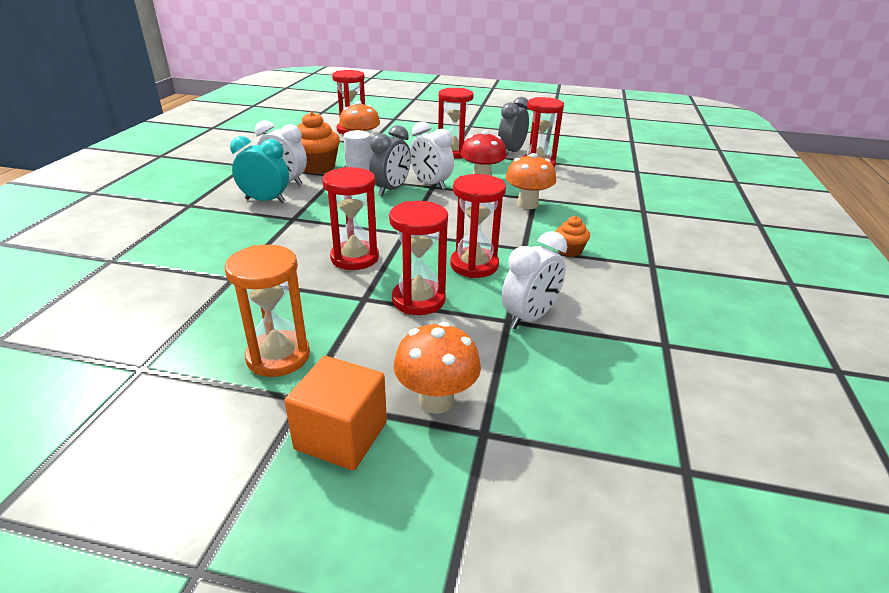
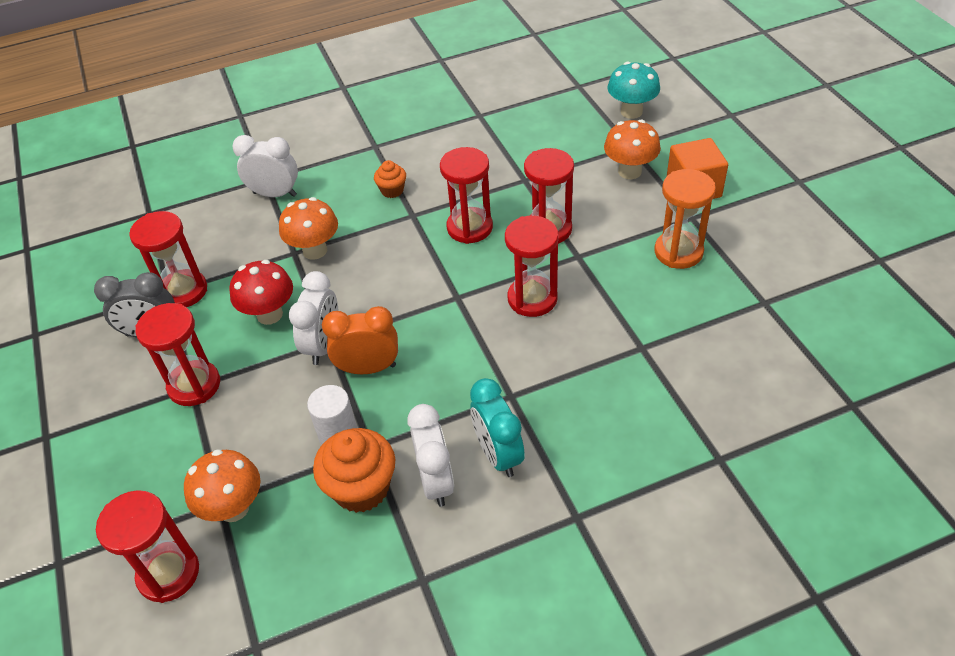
camera: 120 degrees left, 15 degrees up
(391, 190) = (368, 368): grey clock -> orange clock
(529, 317) = (511, 173): white clock -> white clock (275, 194)
(565, 488) = (631, 112): none -> turquoise mushroom

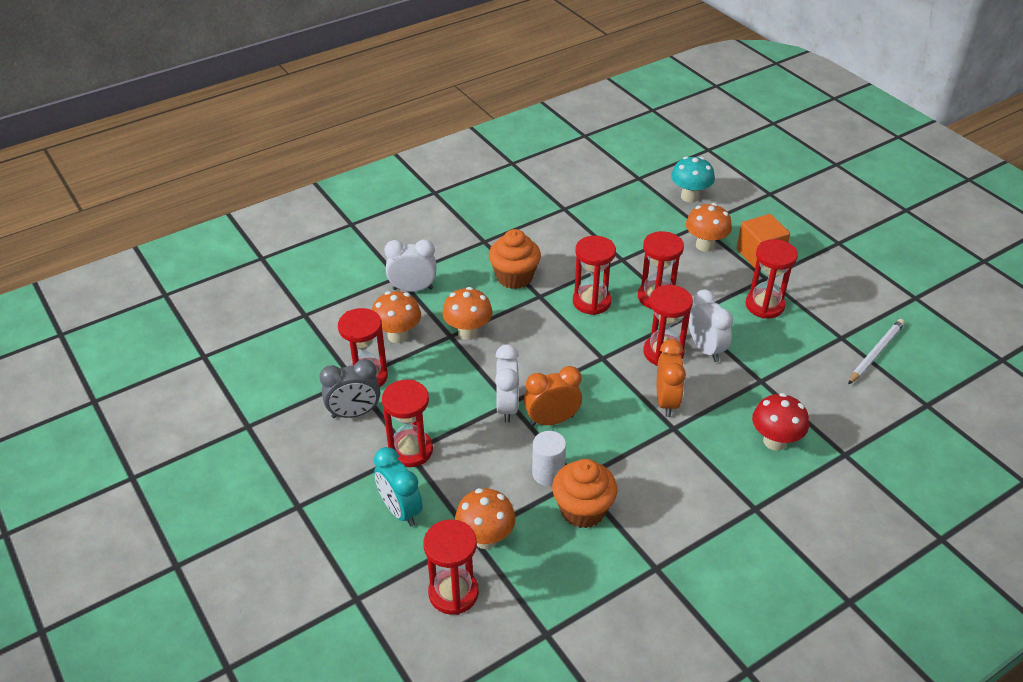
camera: 15 degrees left, 5 degrees down
(236, 246) = (398, 335): none -> orange mushroom
(269, 314) = (451, 387): red mushroom -> red mushroom (775, 441)
(392, 190) = (514, 277): orange cupcake -> orange cupcake, size x1.86
(436, 481) = (639, 497): white clock -> white clock (705, 349)
(498, 454) = (680, 472): turquoise clock -> turquoise clock (400, 510)
(514, 361) = (666, 401): none -> orange clock
(678, 252) = (764, 305): orange hourglass -> red hourglass
(803, 327) = (875, 353): none -> white pencil

